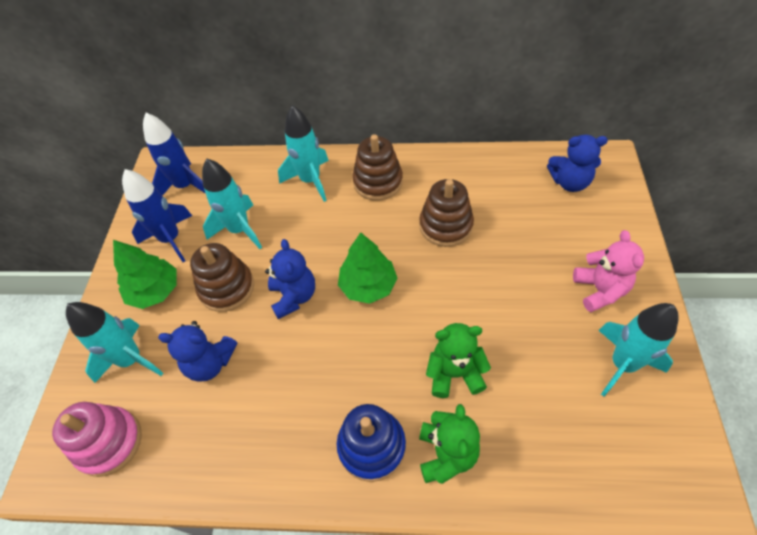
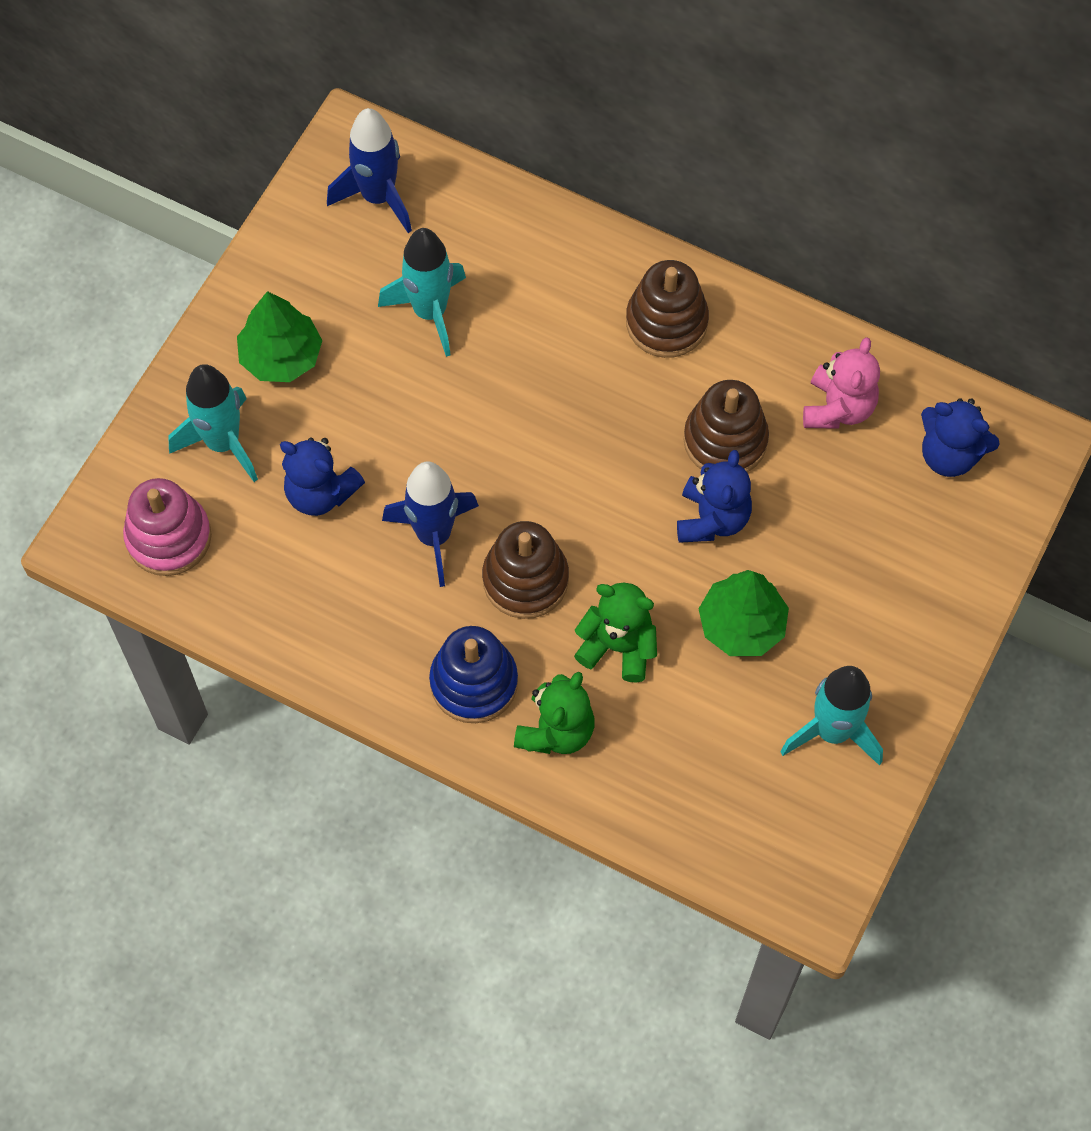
camera: 20 degrees right, 10 degrees up
(171, 239) = (327, 282): blue rocket -> blue rocket (434, 536)
(227, 288) = (379, 396): brown stacking toy -> brown stacking toy (525, 579)
(294, 296) = (463, 450): blue teddy bear -> blue teddy bear (712, 519)
(310, 181) = (567, 273): turquoise rocket -> none
(368, 286) = (569, 481): green tree -> green tree (741, 625)
(599, 290) = (873, 629): pink teddy bear -> pink teddy bear (838, 408)

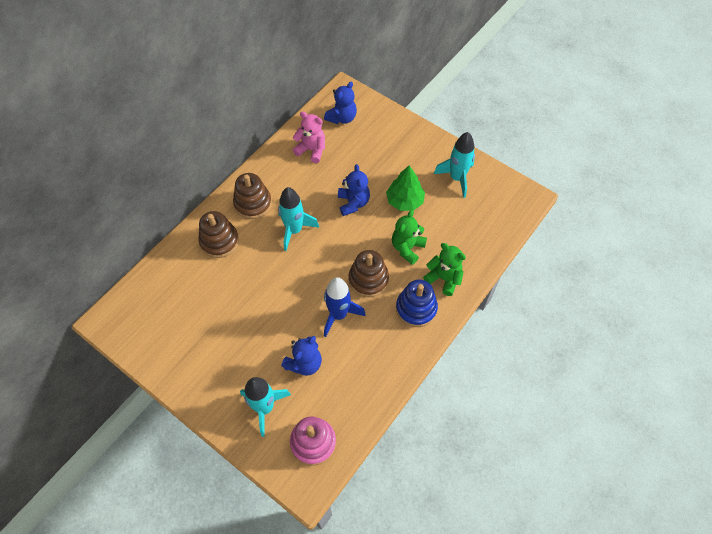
camera: 80 degrees left, 5 degrees down
(281, 356) = (222, 372): green tree -> none
(378, 197) = (145, 313): blue rocket -> none
(430, 312) = (218, 299): turquoise rocket -> turquoise rocket (294, 230)
(712, 519) = (353, 203): blue teddy bear -> blue teddy bear turned 60 degrees clockwise
(725, 440) = (317, 192): brown stacking toy -> brown stacking toy (219, 241)

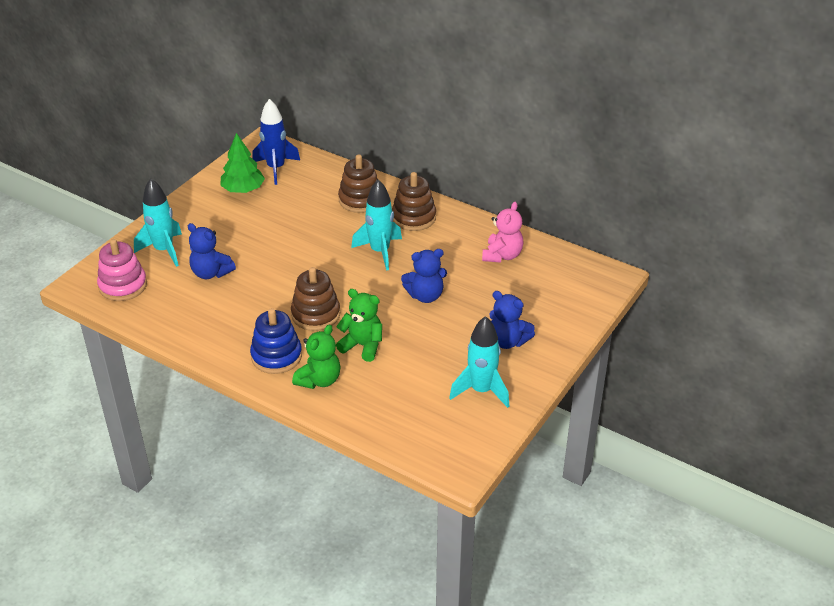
camera: 85 degrees right, 20 degrees down
(338, 315) = (269, 294): blue rocket -> blue rocket (276, 168)
(342, 118) = (562, 277): blue teddy bear -> blue teddy bear (507, 341)
(405, 201) = (435, 341): green tree -> green tree (243, 190)

